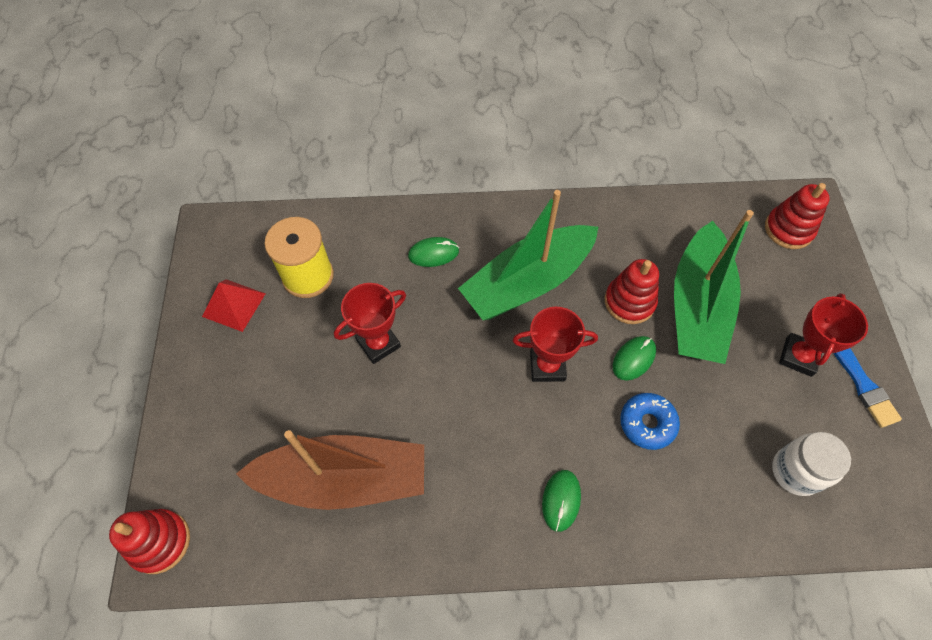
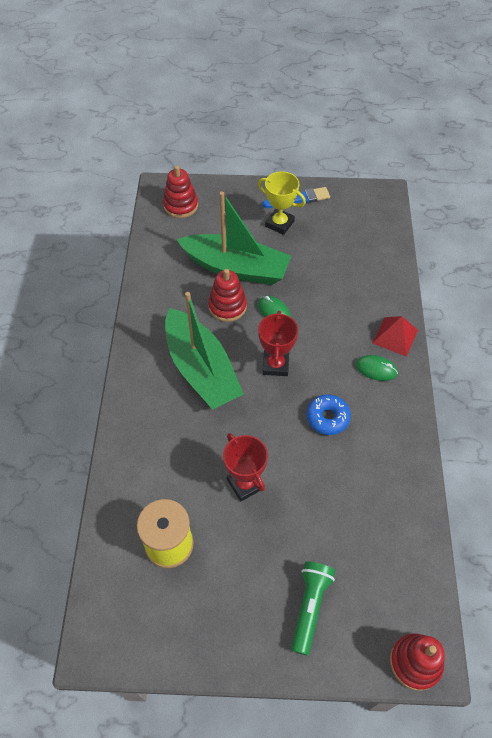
camera: 85 degrees left, 5 degrees down
(232, 421) = (310, 607): none -> green flashlight
(234, 305) = (191, 614): red pyramid -> red pyramid (395, 336)
(344, 479) = (361, 512): brown boat -> none
(433, 253) = (162, 436): green mouse -> none
(647, 423) = (322, 312): blue donut -> blue donut (327, 418)
(796, 471) = (356, 243): white jar -> none
(798, 356) = (279, 224): red trophy -> yellow trophy

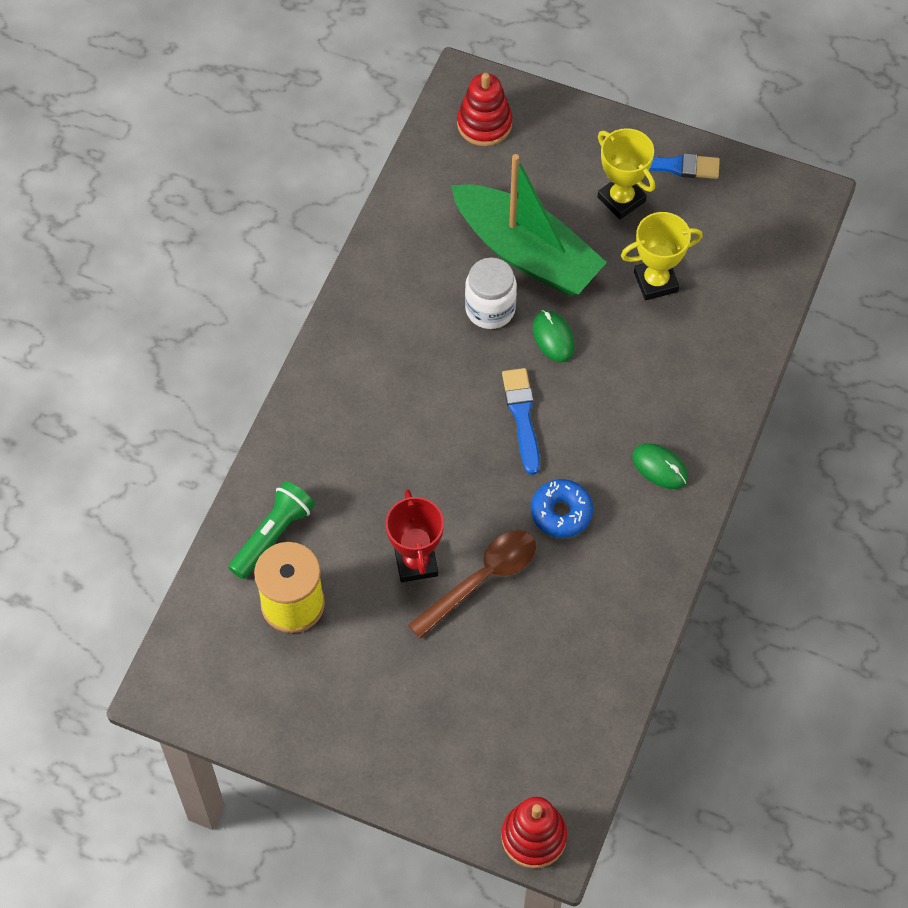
camera: 20 degrees right, 5 degrees up
(201, 369) = (418, 391): green boat -> none
(227, 306) = (490, 309): red stacking toy -> white jar
(275, 365) = (522, 417): red trophy -> blue brush
(295, 480) = (482, 579): none -> brown spoon
(310, 607) = (435, 734): green flashlight -> green flashlight (272, 535)
(321, 262) = (655, 282): none -> yellow trophy
(395, 336) = (710, 429): red pyramid -> none

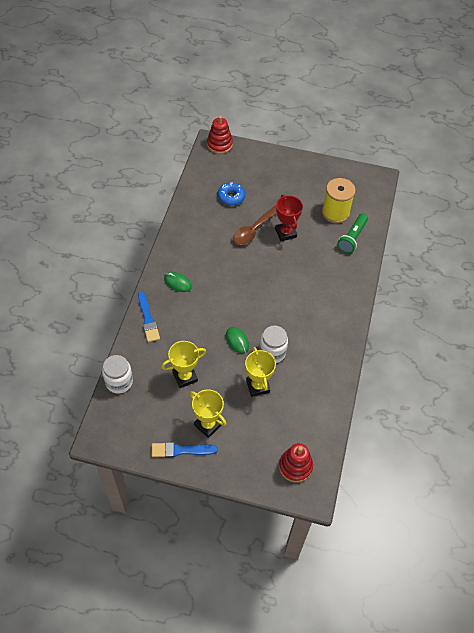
camera: 170 degrees right, 5 degrees down
(522, 417) = (247, 300): blue brush -> blue brush (148, 319)
(526, 253) = (257, 386): green boat -> yellow trophy
(561, 512) = (223, 259): blue donut -> blue donut (231, 197)
(775, 285) = (119, 382): none -> white jar

